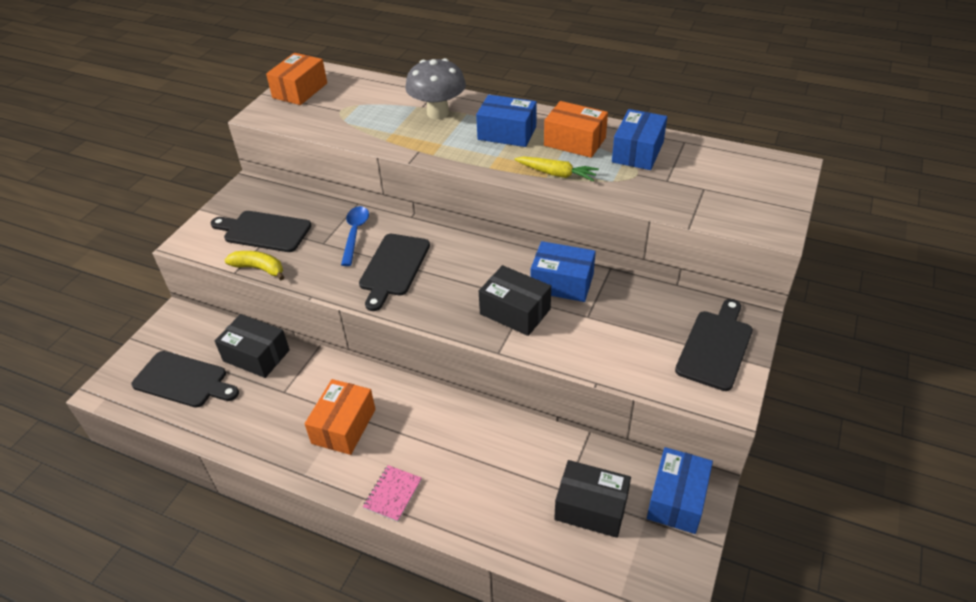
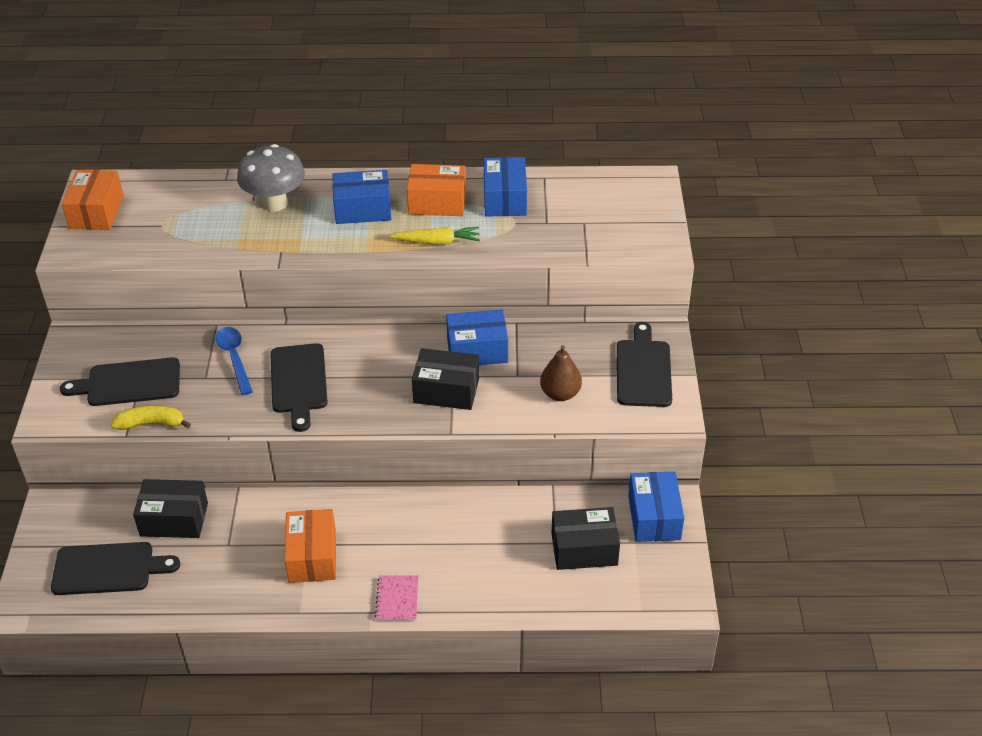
camera: 25 degrees left, 0 degrees up
(620, 346) = (560, 394): none -> brown pear

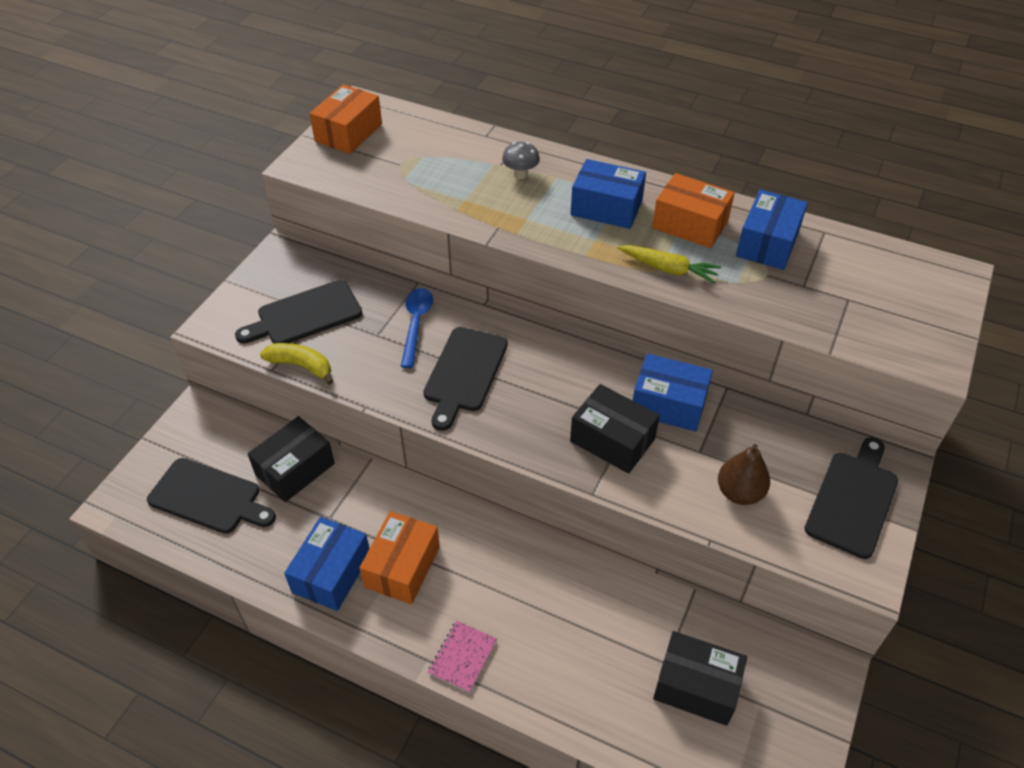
camera: 25 degrees right, 5 degrees up
(129, 383) = (305, 315): black cutting board -> black cutting board turned 45 degrees counterclockwise
(174, 519) = (295, 469): black box -> black box turned 75 degrees counterclockwise
(275, 203) = (520, 174): grey mushroom -> grey mushroom, size x0.51
(654, 517) = (797, 681): blue box -> blue box (331, 573)

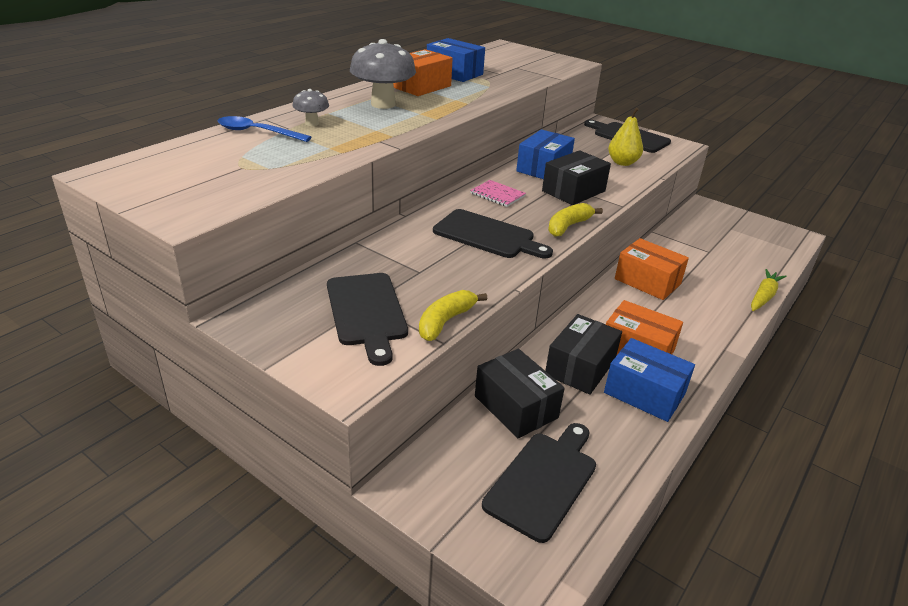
camera: 80 degrees left, 15 degrees down
(348, 133) = (152, 185): orange box -> orange box (647, 281)
(416, 324) = (415, 250): blue spoon -> blue spoon (257, 132)
(462, 657) = (719, 331): pink notebook -> pink notebook (497, 195)
(513, 440) = (568, 226): none -> yellow banana
(606, 208) = (383, 104): blue box -> grey mushroom
(668, 269) = (466, 99): yellow carrot -> yellow carrot (763, 296)
(696, 686) = (724, 245): black box -> black box (580, 367)
(739, 492) = (622, 163): brown pear -> yellow pear

